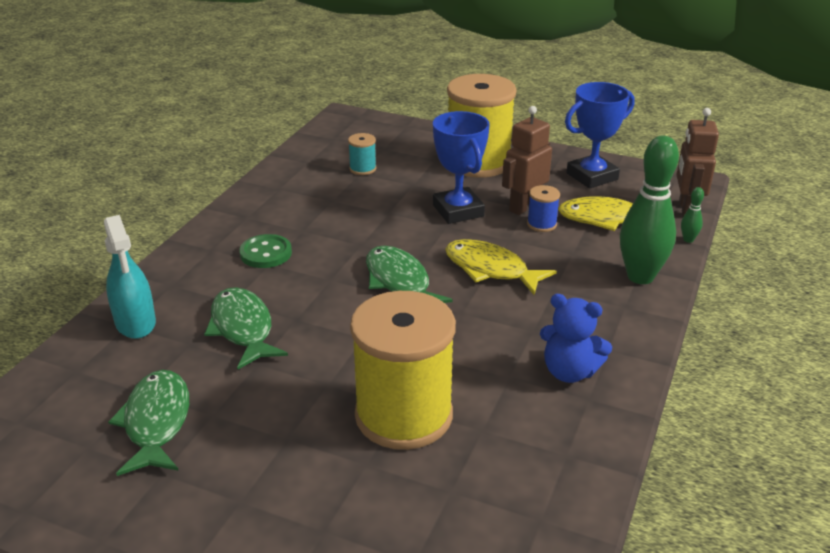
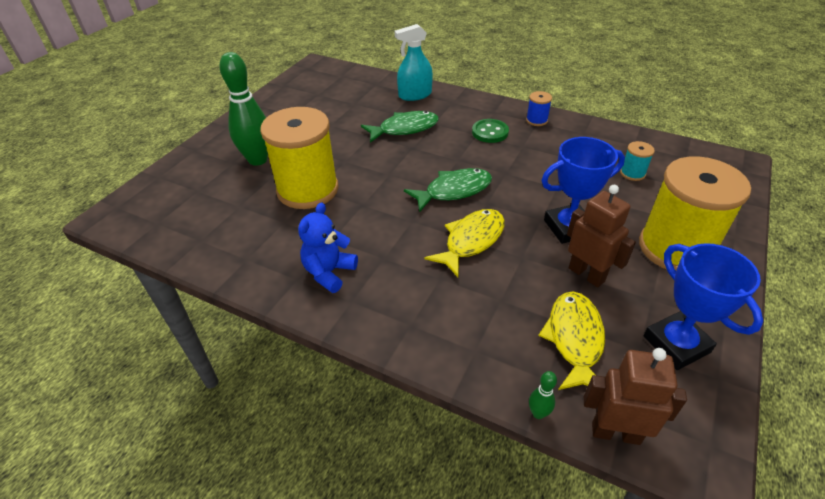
camera: 95 degrees right, 10 degrees up
(156, 422) = (329, 109): green fish -> none
(541, 224) = (553, 284): blue spool -> blue spool (536, 120)
(640, 276) = (460, 347): green bowling pin -> green bowling pin (258, 160)

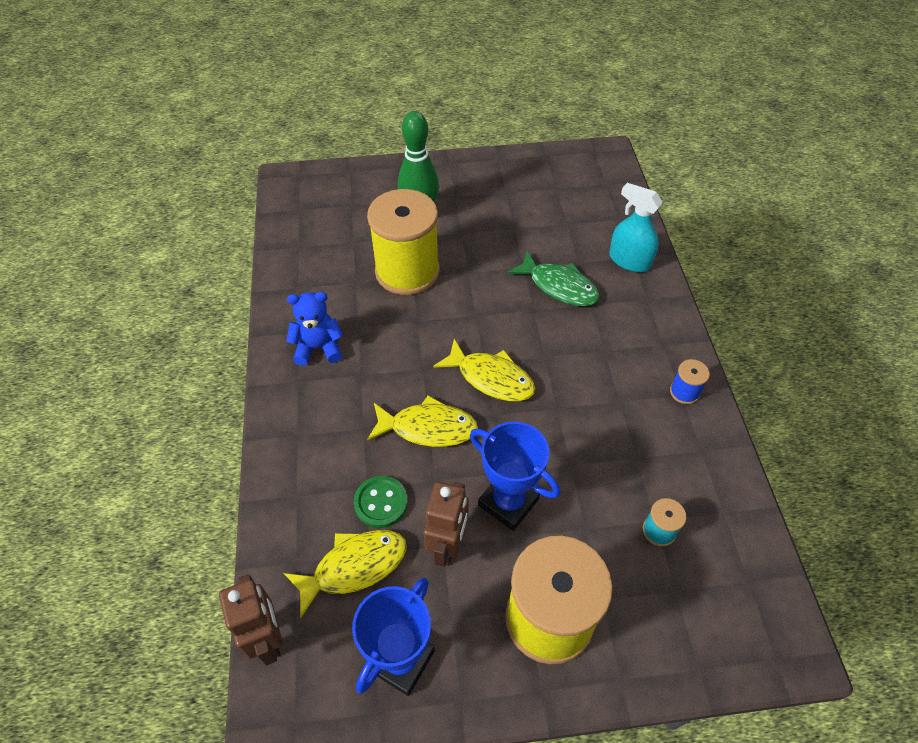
camera: 55 degrees right, 10 degrees up
(454, 191) = (491, 378): green fish -> yellow fish
(490, 132) = (619, 360): green button -> green button (381, 502)
(538, 413) = (257, 570): green bowling pin -> none

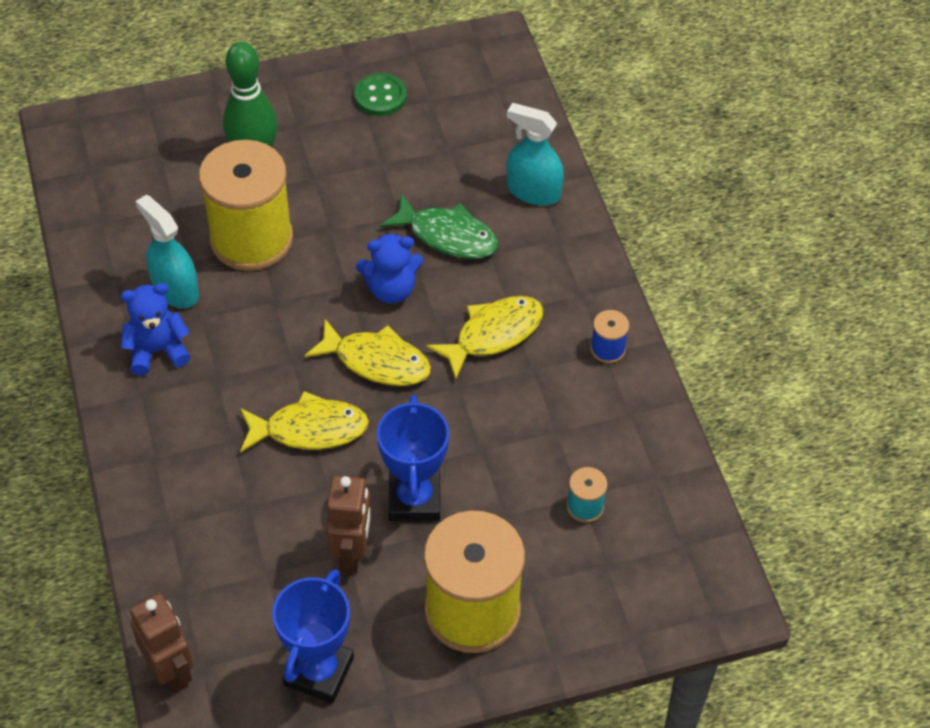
camera: 10 degrees left, 0 degrees up
(342, 302) = (175, 289): none -> turquoise spray bottle
(354, 567) = (251, 589): yellow fish -> yellow fish (493, 334)
(381, 502) = (268, 519): green button -> green button (380, 96)
(508, 502) = (414, 499): blue trophy -> blue trophy turned 60 degrees clockwise
(510, 322) = (391, 289): none -> blue teddy bear

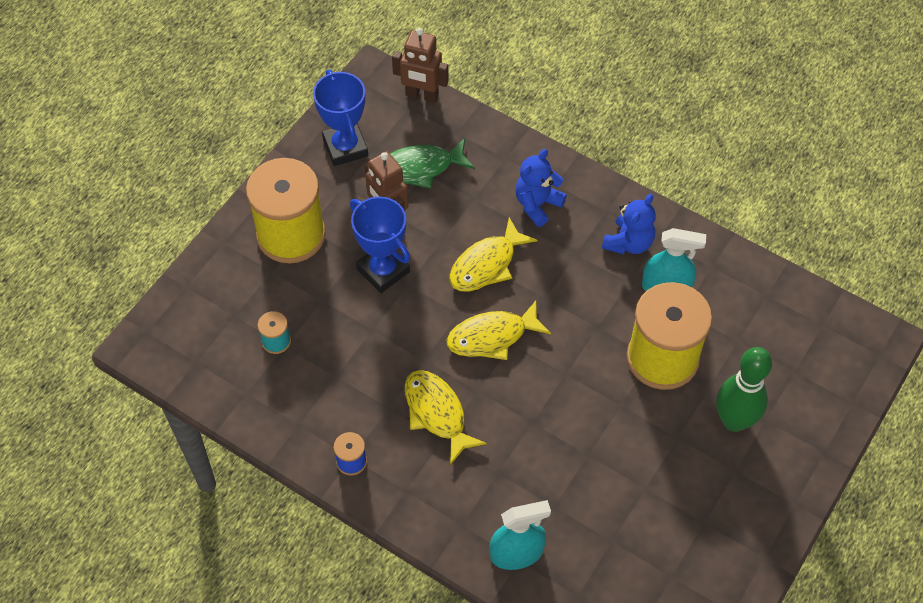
camera: 140 degrees right, 5 degrees up
(380, 96) = (710, 548): green button -> none
(391, 289) = (535, 393): blue teddy bear -> blue teddy bear (537, 204)
(447, 236) = (539, 464): green fish -> green fish (420, 168)
(493, 334) = (437, 413): yellow fish -> yellow fish turned 135 degrees clockwise

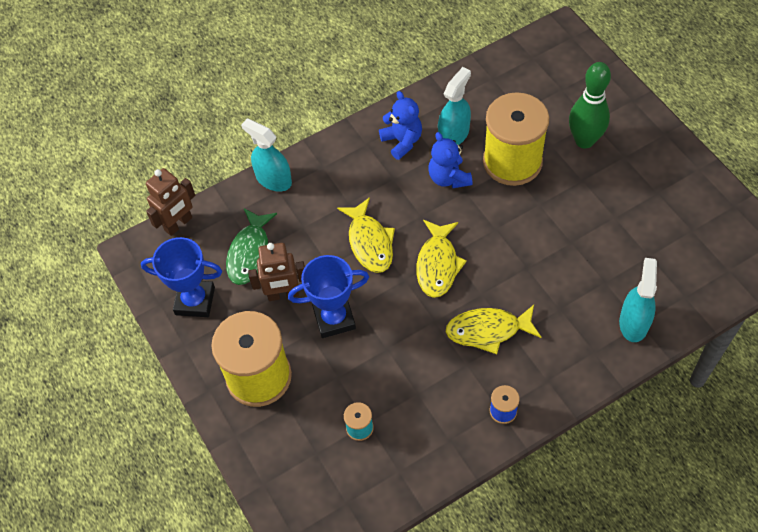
camera: 60 degrees left, 0 degrees up
(516, 149) = (273, 179): none -> turquoise spray bottle
(537, 204) = (334, 186): blue teddy bear -> blue teddy bear (449, 178)

